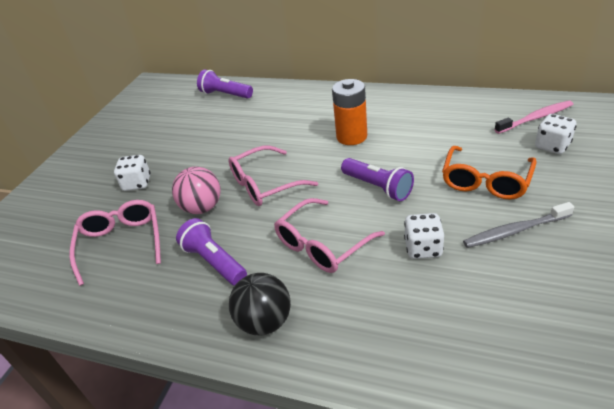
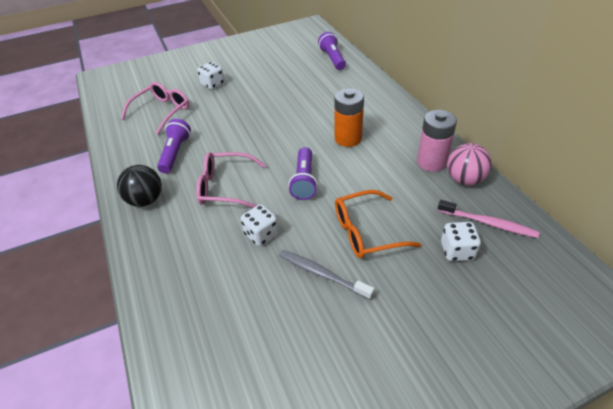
camera: 45 degrees right, 5 degrees up
(202, 208) = (215, 120): pink ball -> pink ball (464, 179)
(265, 184) = (258, 131): pink glasses -> none
(437, 110) = (431, 162): none -> pink battery

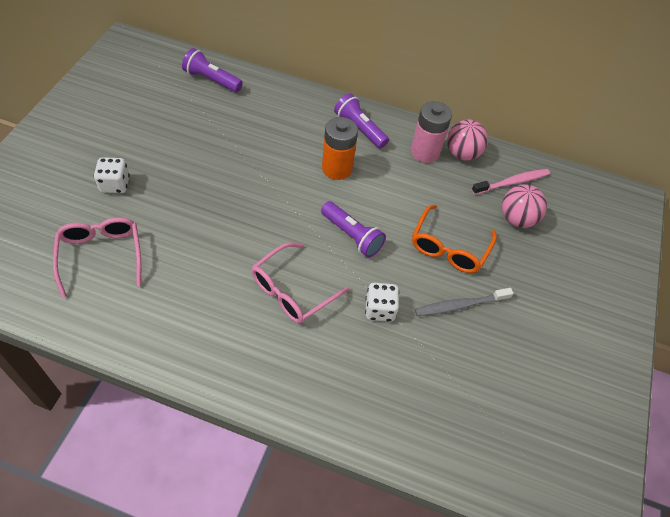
camera: 55 degrees left, 10 degrees up
(146, 200) = (234, 360): black ball -> none
(175, 153) = (192, 292): purple flashlight -> purple flashlight (359, 129)
(457, 251) = (517, 219): white dice -> pink ball

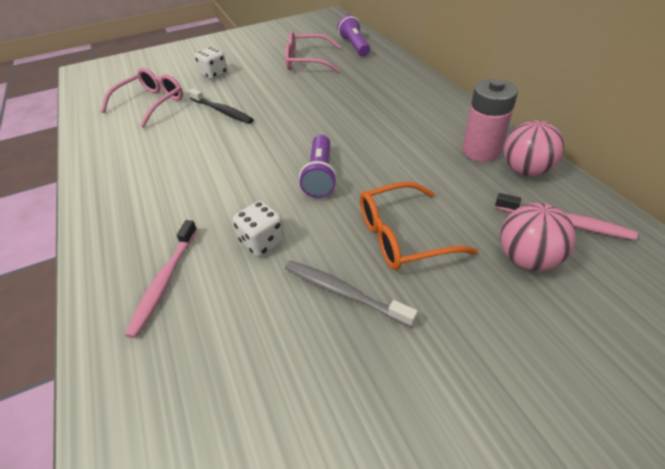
camera: 55 degrees right, 10 degrees down
(190, 223) = (222, 111): none -> black toothbrush
(292, 291) = (220, 185): pink glasses -> pink glasses (307, 61)
(337, 168) = (374, 127): orange battery -> none
(358, 380) = (164, 281): none -> pink toothbrush
(359, 129) = (434, 111): purple flashlight -> none

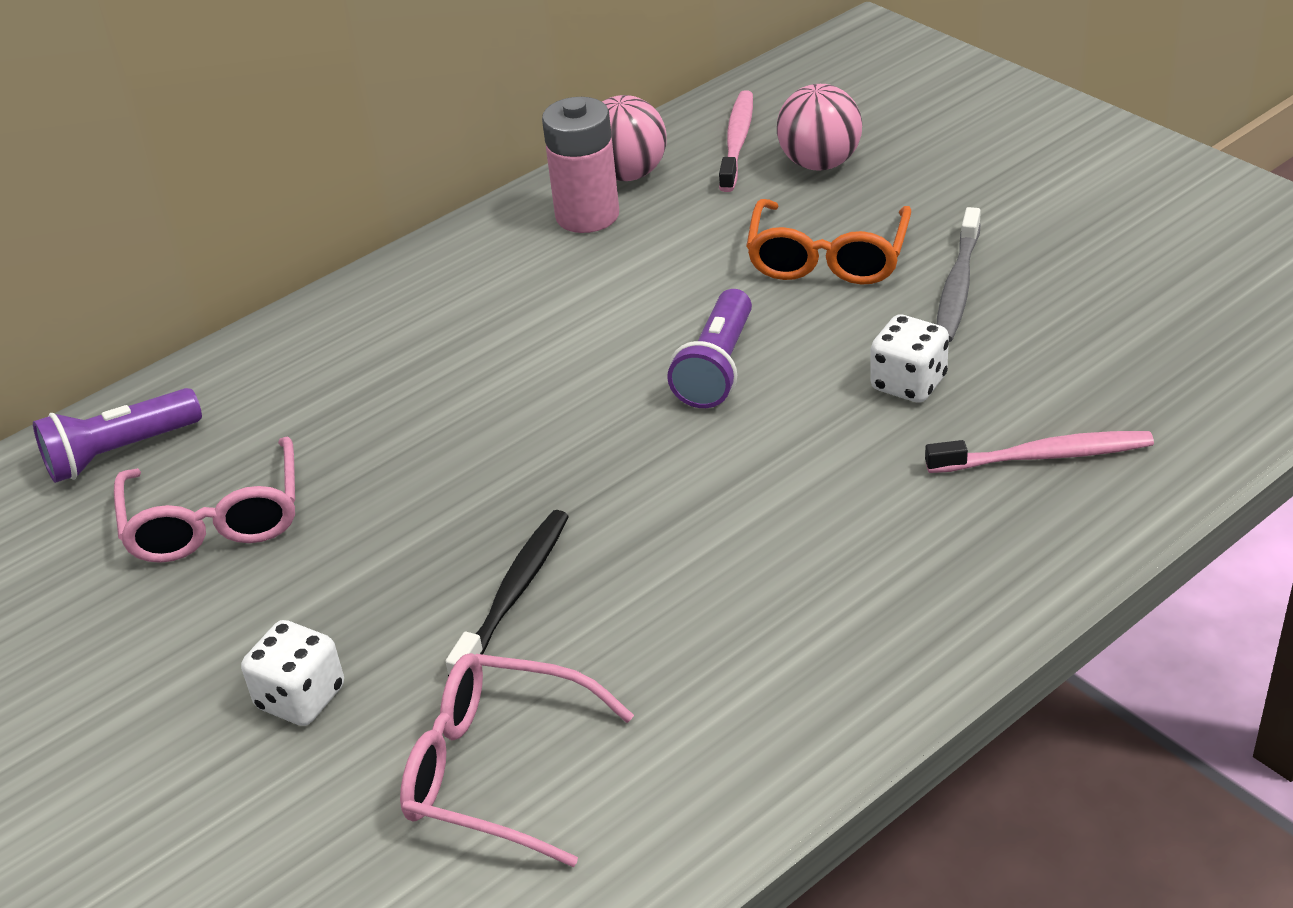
camera: 105 degrees left, 5 degrees down
(320, 176) = (717, 368): purple flashlight -> purple flashlight turned 120 degrees clockwise
(402, 236) = (827, 258): orange glasses -> orange glasses turned 45 degrees clockwise

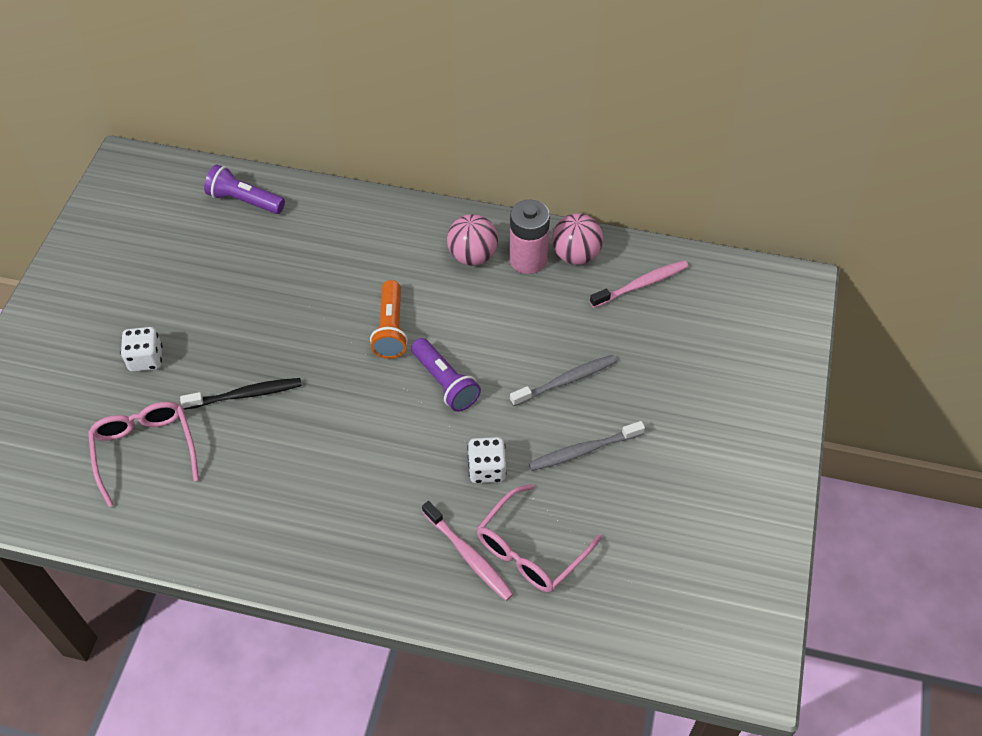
camera: 50 degrees right, 15 degrees up
(215, 520) = (225, 262): pink glasses -> pink glasses (531, 550)
(561, 385) = (391, 329): none -> orange flashlight
(717, 368) = (445, 382): purple flashlight -> purple flashlight turned 105 degrees counterclockwise
(819, 163) = (649, 332): pink ball -> pink ball (472, 256)
(827, 258) = (566, 381): orange glasses -> grey toothbrush

